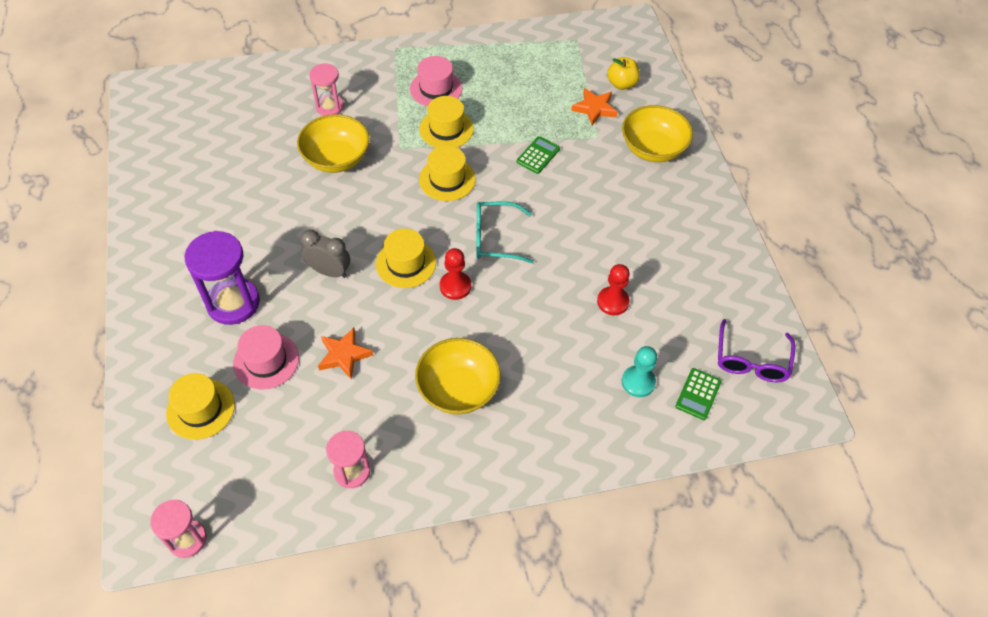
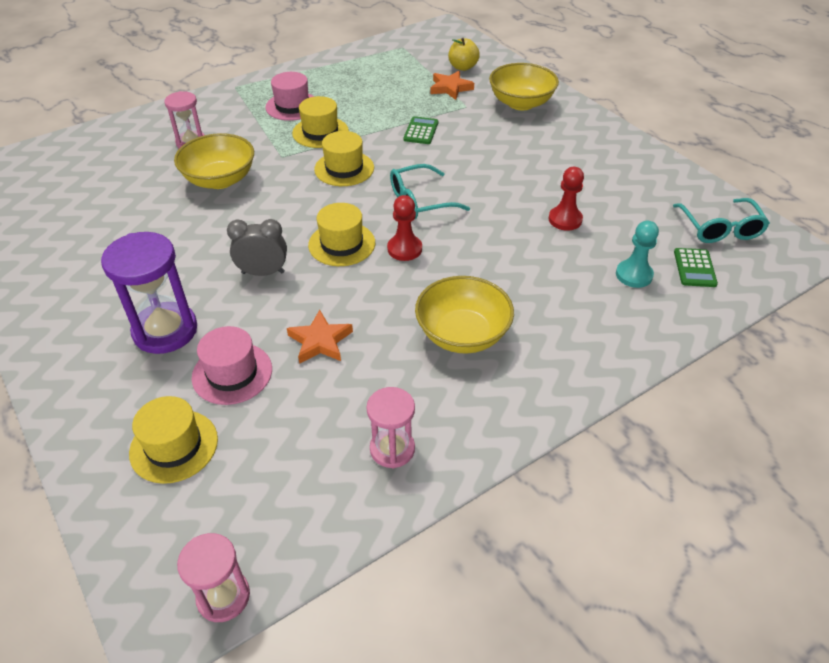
camera: 20 degrees left, 10 degrees down
(751, 360) = (720, 229): purple glasses -> turquoise glasses

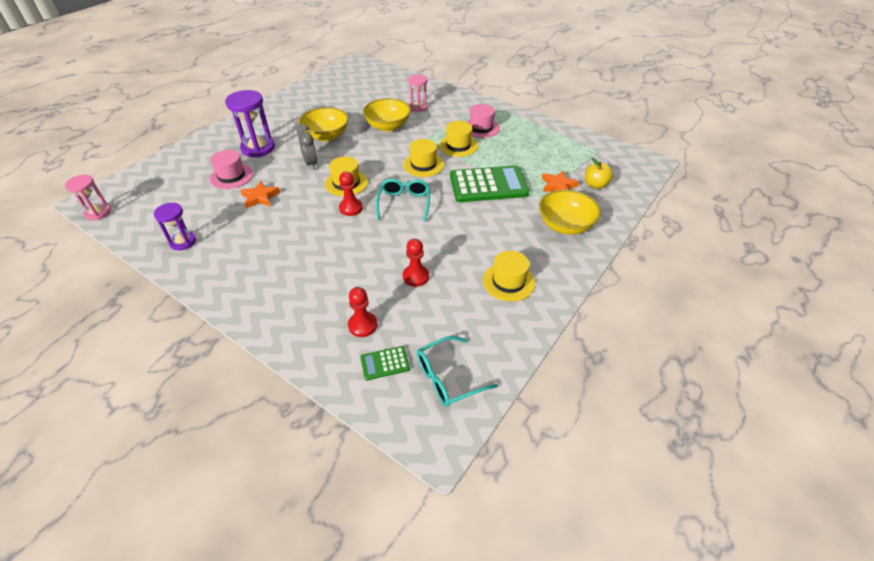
camera: 70 degrees right, 0 degrees up
(174, 446) = (183, 174): yellow hat -> yellow hat (508, 282)
(392, 449) = (183, 242): pink hourglass -> purple hourglass
(420, 201) = (404, 203): turquoise glasses -> turquoise glasses turned 45 degrees clockwise
(421, 131) = (488, 185): green calculator -> green calculator, size x2.23
(462, 334) = (277, 249): yellow bowl -> yellow bowl (326, 136)
(634, 275) = (362, 325): turquoise pawn -> red pawn

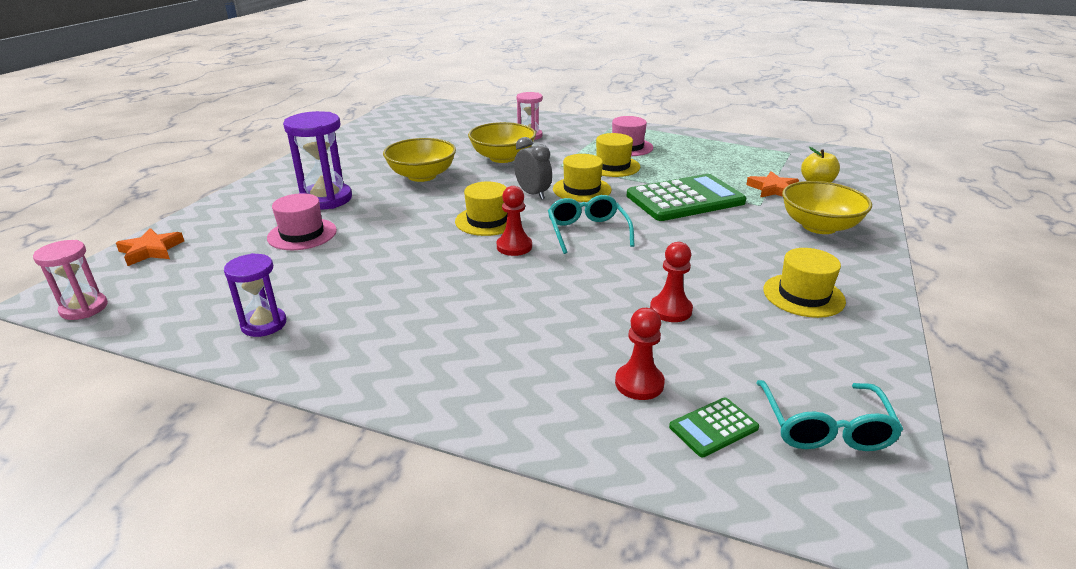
camera: 15 degrees left, 15 degrees down
(260, 197) = (364, 252): orange star -> orange star (151, 250)
(311, 163) = (419, 206): grey clock -> grey clock (533, 194)
(448, 378) = (824, 427): turquoise glasses -> turquoise glasses turned 45 degrees counterclockwise

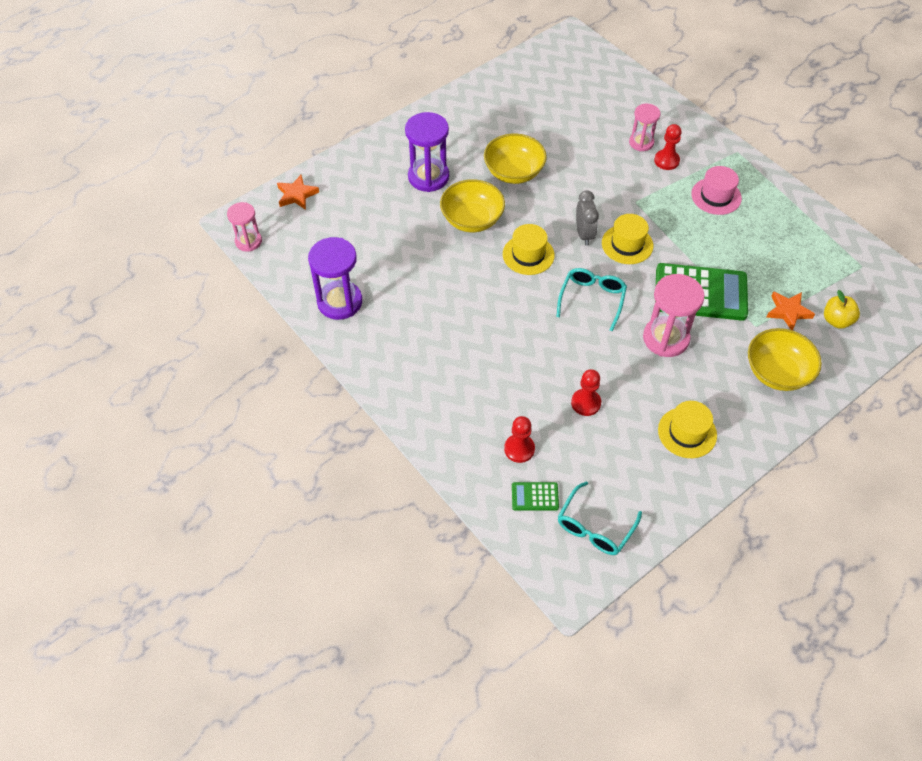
camera: 30 degrees right, 25 degrees up
(264, 324) = (340, 302): purple hourglass -> purple hourglass, size x1.62
(302, 234) = (395, 216): pink hat -> none
(502, 158) = (594, 170): yellow bowl -> yellow bowl (472, 219)
(514, 247) = (528, 293): red pawn -> red pawn (666, 161)
(612, 166) = (678, 221): yellow hat -> none
(692, 236) = (666, 338): none -> pink hourglass

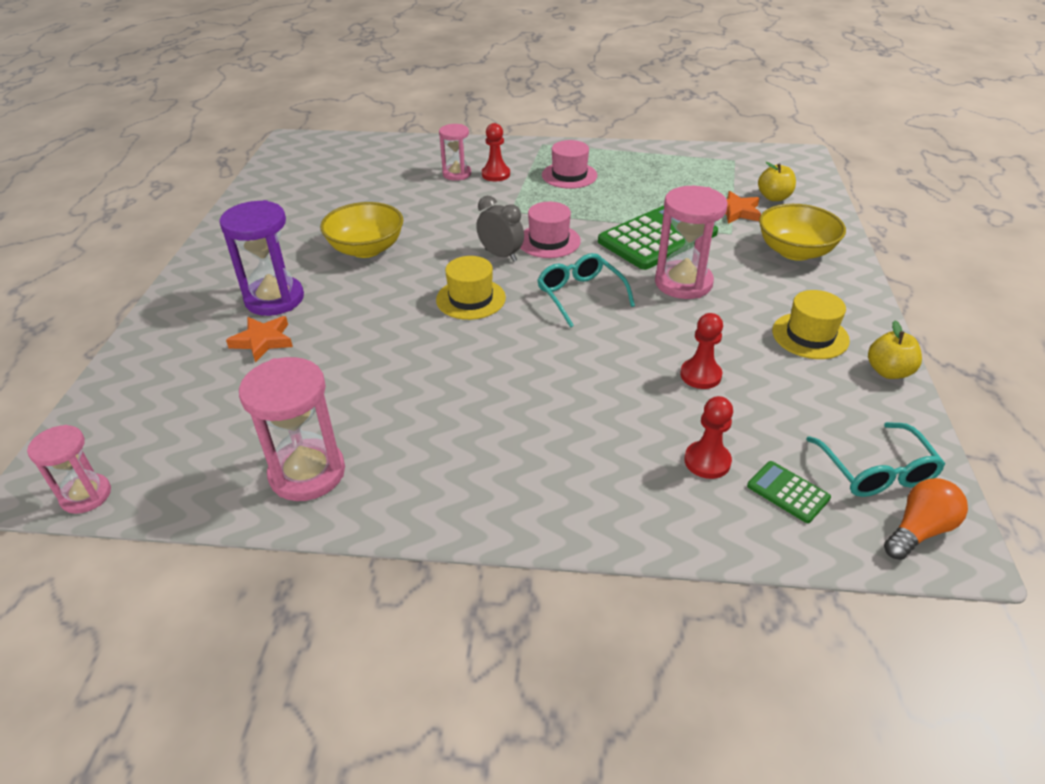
camera: 45 degrees left, 15 degrees down
(297, 195) = (111, 405): orange star -> orange star (263, 341)
(340, 302) = (307, 473): purple hourglass -> pink hourglass
(472, 219) = (372, 305): yellow bowl -> none
(535, 496) = (788, 492): green calculator -> green calculator turned 90 degrees clockwise
(568, 567) = (919, 530): none -> orange light bulb
(627, 244) = (549, 241): yellow hat -> pink hat
(696, 490) = (888, 371): none -> yellow apple

